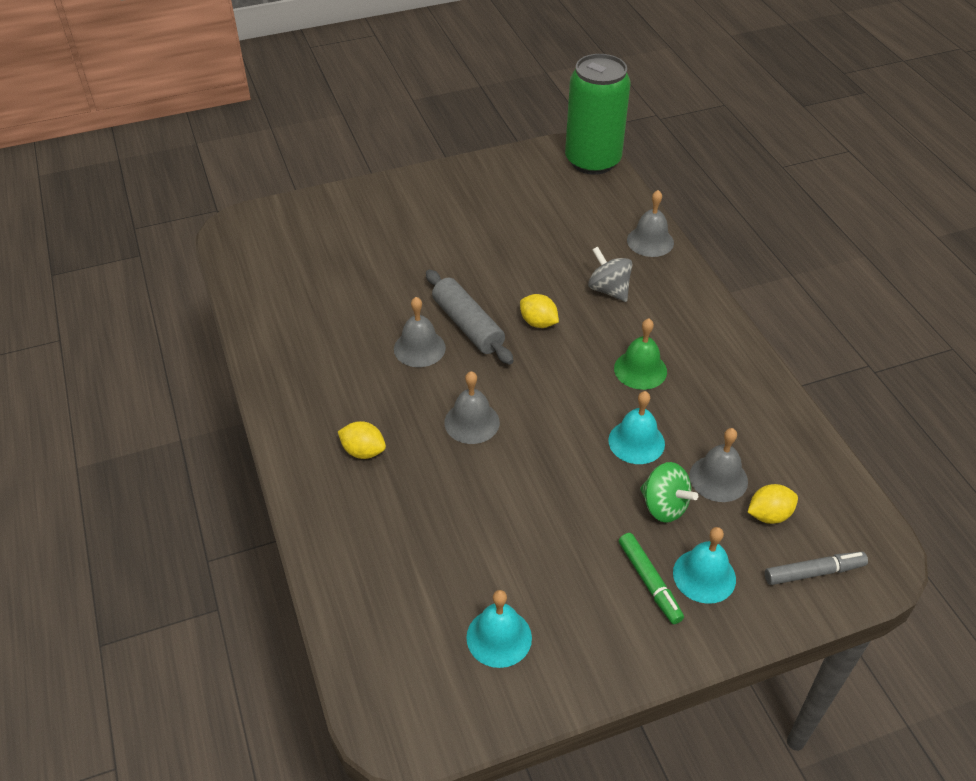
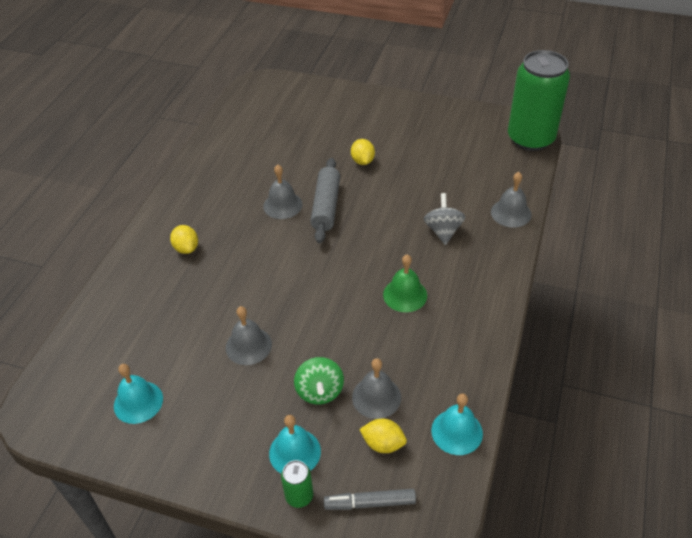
camera: 40 degrees right, 0 degrees up
(472, 422) = (263, 266): grey bell -> grey bell (248, 345)
(538, 323) = (372, 228): yellow lemon -> yellow lemon (362, 161)
(636, 442) = (349, 339): turquoise bell -> turquoise bell (457, 431)
(649, 582) = (257, 431): green marker -> none
(751, 610) = (299, 496): none -> green can
(814, 572) = (370, 503): grey marker -> grey marker turned 150 degrees clockwise

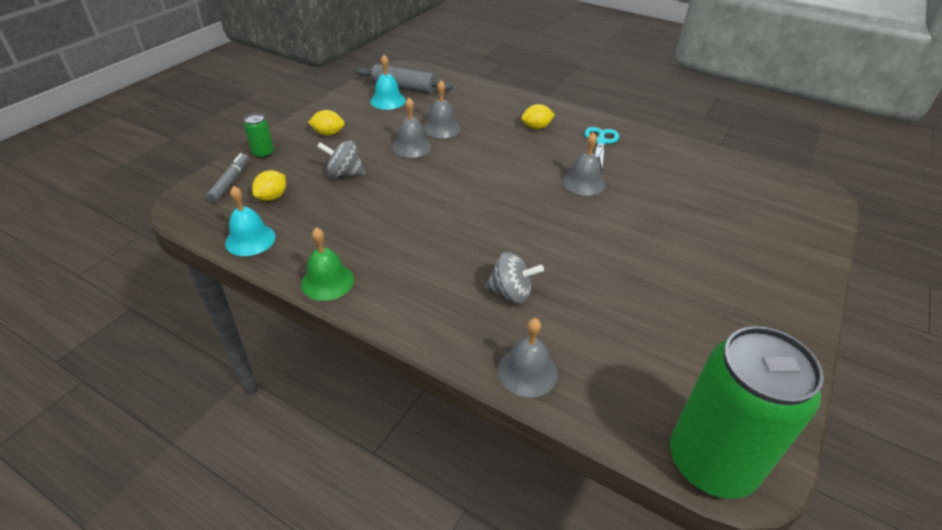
camera: 100 degrees right, 5 degrees down
(207, 199) = (600, 142): none -> turquoise scissors
(295, 452) = (299, 156): turquoise bell -> none
(320, 391) = (344, 174): green spinning top -> grey spinning top
(326, 206) = (575, 210): grey rolling pin -> grey rolling pin (403, 88)
(362, 161) = (655, 251): yellow lemon -> yellow lemon (328, 134)
(376, 397) = (318, 201): grey bell -> grey bell (441, 128)
(405, 295) = (424, 241): green bell -> green bell (327, 281)

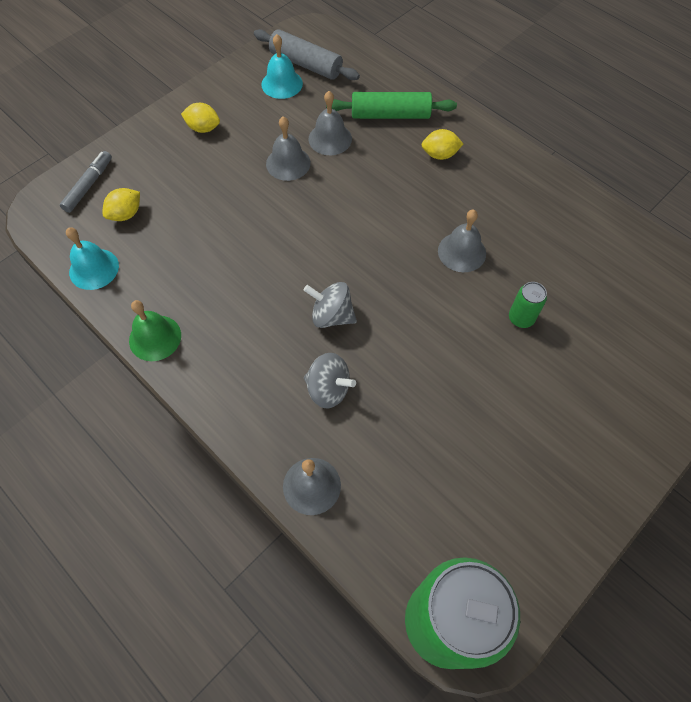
camera: 15 degrees right, 20 degrees up
(263, 153) = (129, 148): green can -> green can (521, 318)
(344, 174) = (205, 193): grey spinning top -> grey spinning top (331, 316)
(485, 109) = (390, 115): none -> green rolling pin
(600, 142) = (507, 191): turquoise scissors -> none

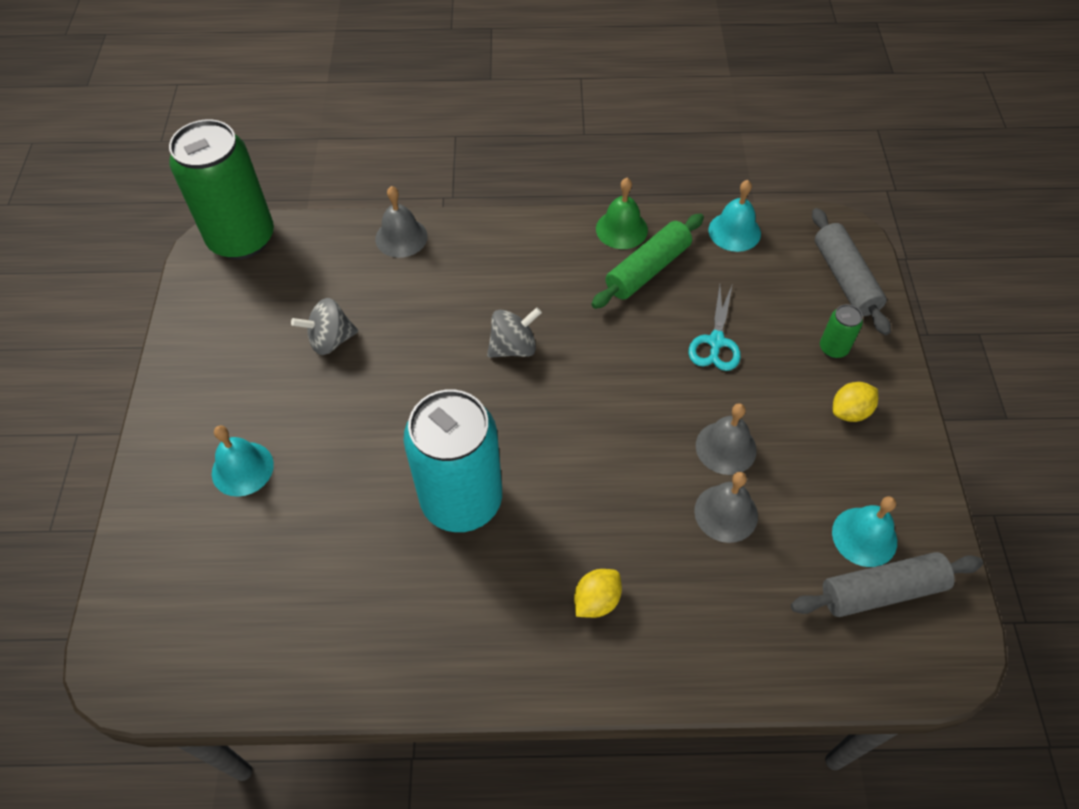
camera: 135 degrees right, 5 degrees down
(89, 185) = (845, 279): grey marker -> grey rolling pin
(126, 214) = (780, 284): yellow lemon -> none
(212, 215) = (716, 342): none -> turquoise scissors
(328, 389) = (455, 297): grey spinning top -> grey spinning top (330, 340)
(390, 115) = (707, 607): green rolling pin -> green rolling pin (647, 269)
(462, 252) = (461, 500): grey bell -> turquoise can
(521, 318) = (348, 480): green can -> green can (833, 348)
(588, 383) = (242, 468): none -> turquoise bell

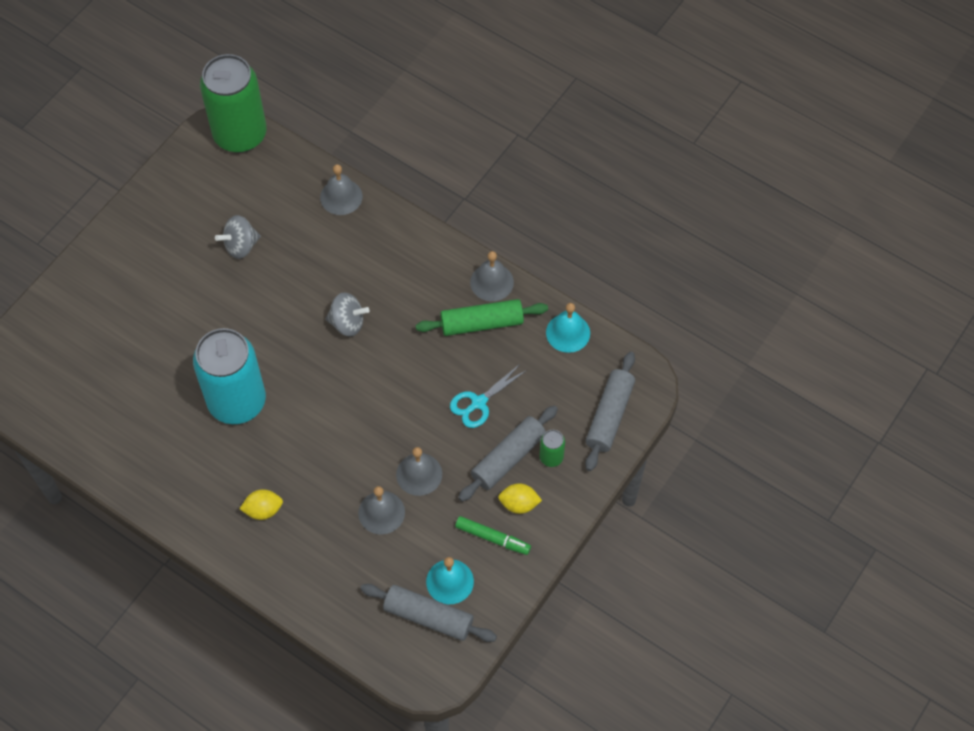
camera: 35 degrees right, 5 degrees up
(242, 468) = (131, 300): turquoise bell -> none
(330, 340) = (241, 246): grey spinning top -> grey spinning top turned 45 degrees counterclockwise
(621, 229) = (492, 282): green bell -> grey bell
(795, 375) = (508, 458): none -> grey rolling pin
(860, 462) = (492, 538): none -> green marker

